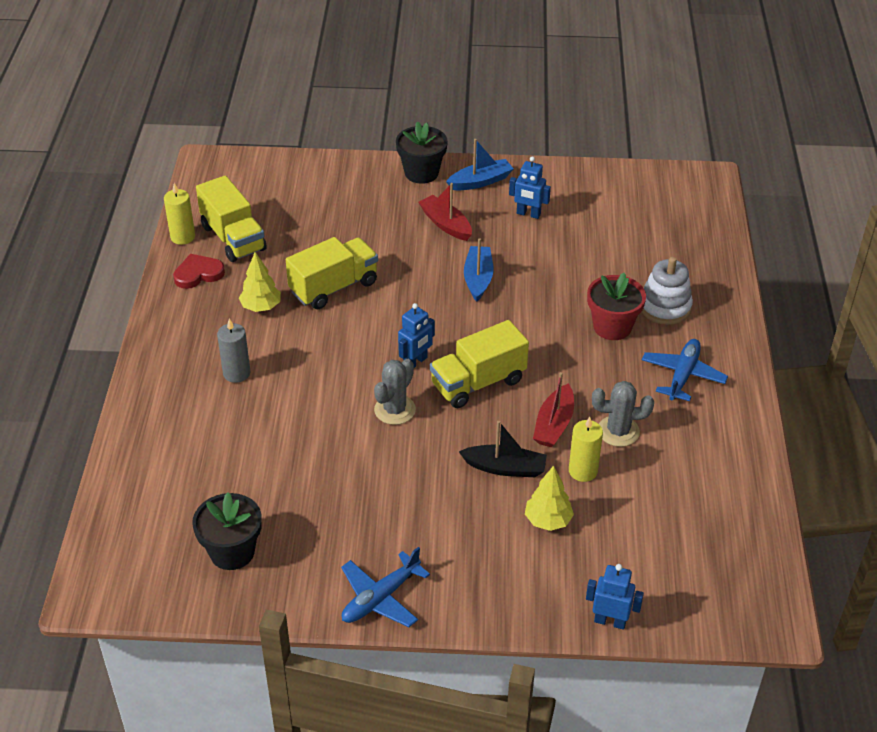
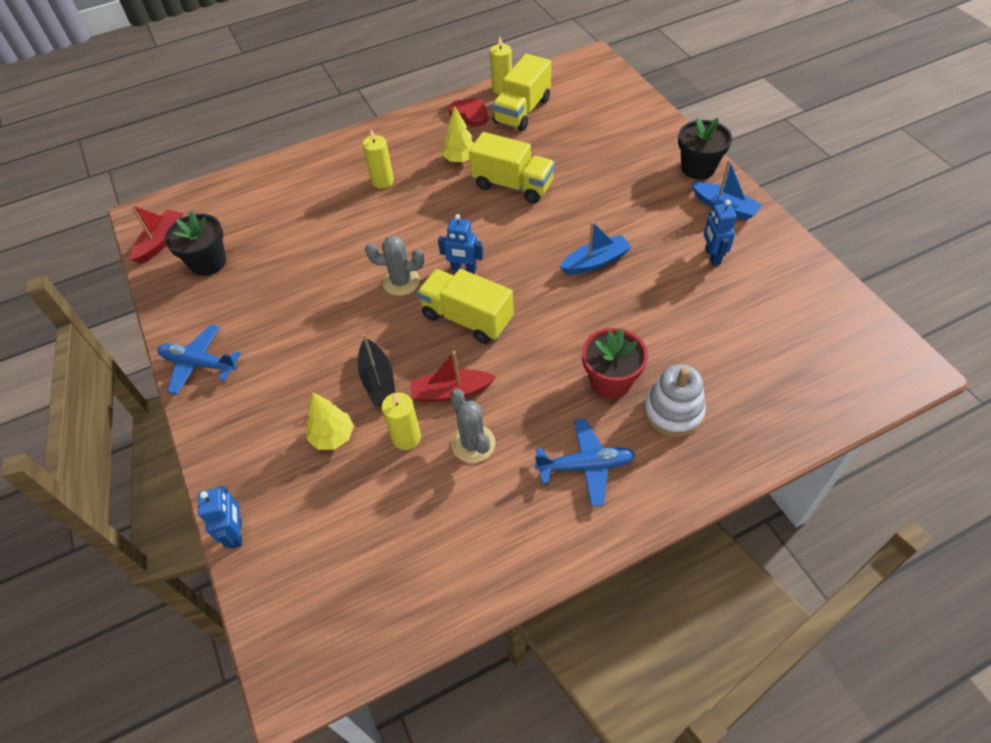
camera: 65 degrees right, 10 degrees up
(236, 373) = (382, 181): grey candle -> yellow candle
(446, 224) = (646, 211): red boat -> red boat (161, 241)

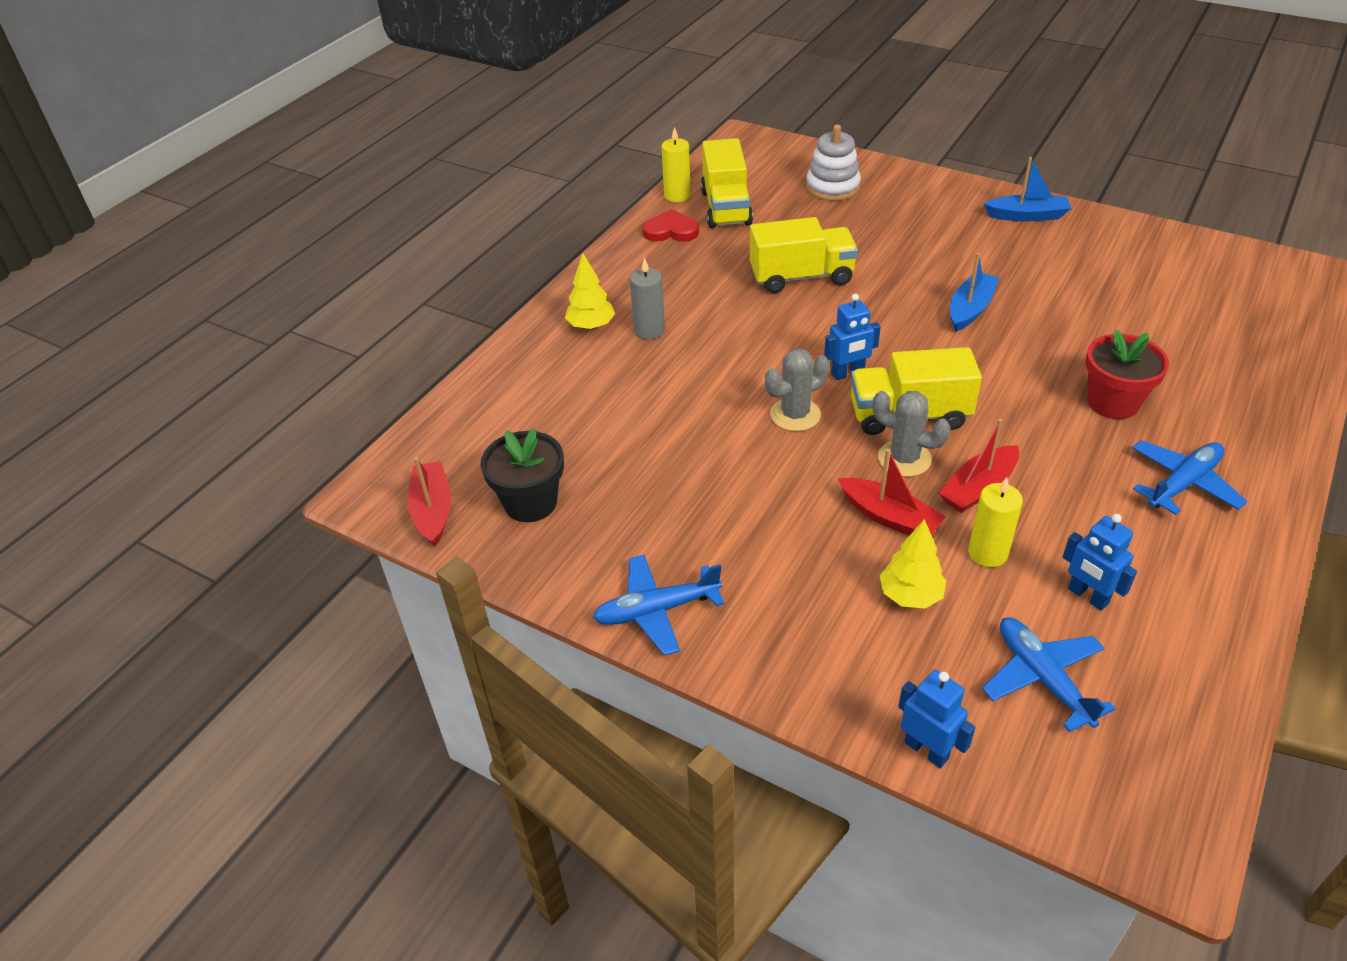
camera: 35 degrees left, 10 degrees down
(344, 534) = (1042, 678): none -> blue plane
(378, 380) = (889, 517): black boat -> red boat
(382, 181) = (649, 330): yellow candle -> grey candle
(460, 159) = (714, 276): yellow tree -> yellow tree (591, 326)
(473, 444) = (1059, 522): grey cactus -> grey cactus (904, 459)
(673, 411) = (1196, 399): white stacking toy -> white stacking toy (832, 187)
(698, 168) = (963, 193): black flower pot -> none
(712, 256) = (1067, 260): blue robot -> blue robot (1087, 596)

